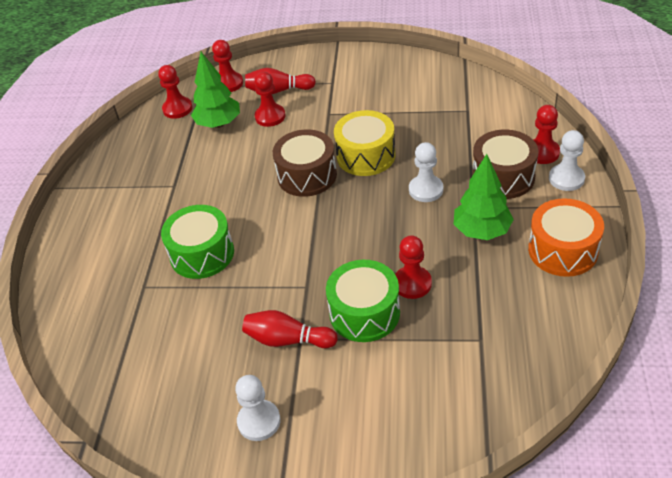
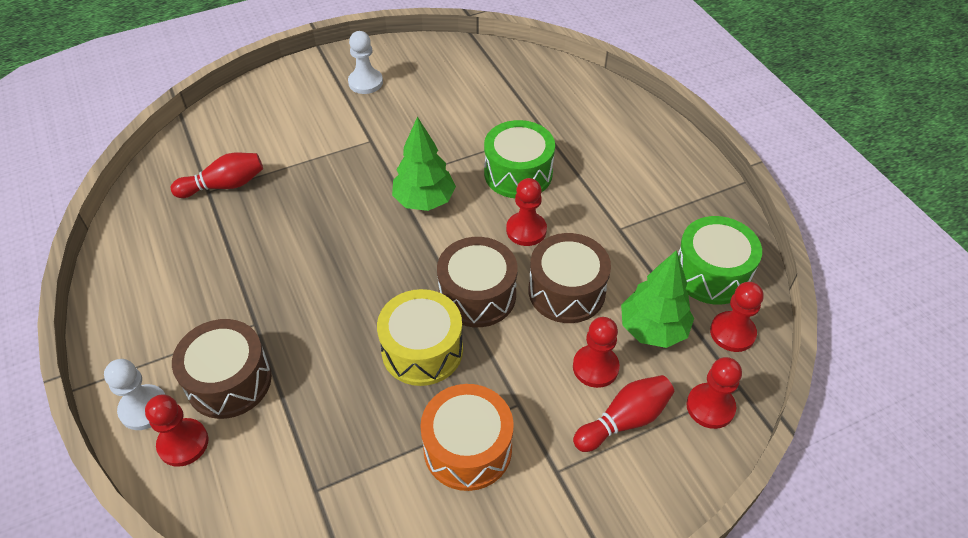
camera: 145 degrees right, 5 degrees up
(248, 159) = (566, 291): none -> brown drum
(287, 340) = (380, 135): red bowling pin -> red bowling pin (224, 185)
(364, 313) = (324, 177): green drum -> green drum (711, 273)
(412, 283) = (291, 216): red pawn -> red pawn (526, 230)
(426, 190) = (321, 327): white pawn -> none
(482, 231) = (236, 296): green tree -> green tree (424, 201)
(562, 250) = (139, 304): orange drum -> orange drum (467, 448)

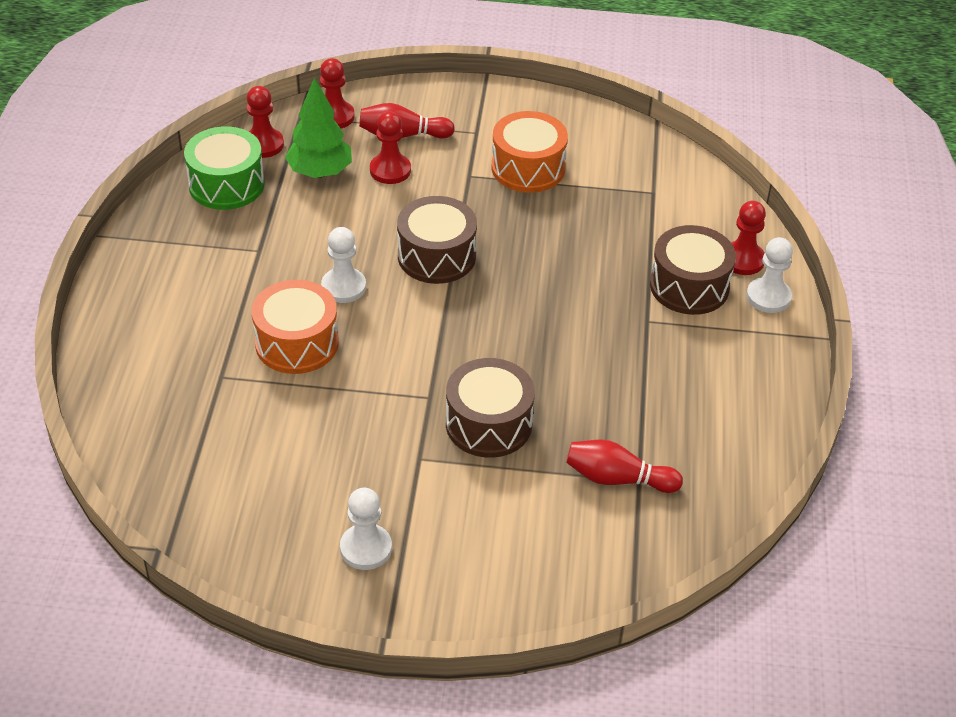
camera: 150 degrees left, 5 degrees down
(422, 350) = (515, 238): yellow drum -> none
(424, 201) = (415, 359): green tree -> none
(518, 173) = (297, 343): green drum -> orange drum
(526, 230) = (343, 287): red pawn -> white pawn
(566, 291) = (359, 225): brown drum -> brown drum (488, 424)

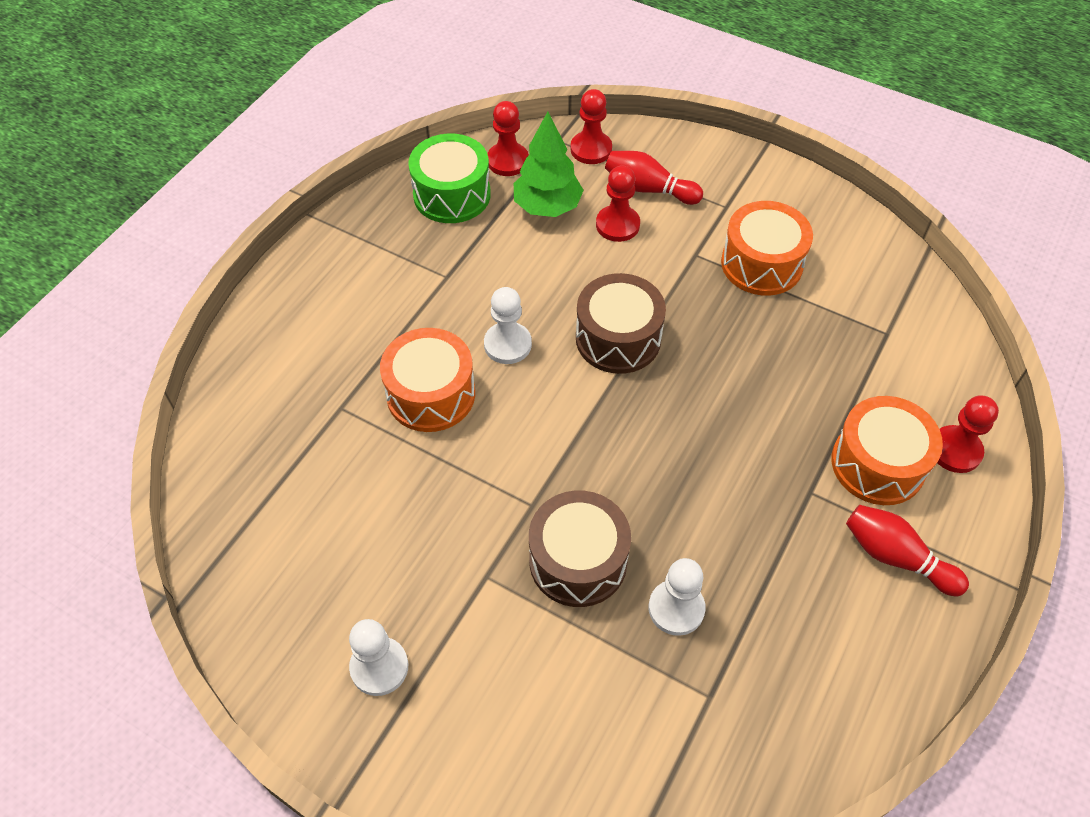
camera: 25 degrees right, 10 degrees up
(617, 479) = (686, 685): red bowling pin -> red bowling pin (896, 557)
(689, 286) = (878, 464): brown drum -> orange drum
(768, 297) = (966, 509): white pawn -> white pawn (676, 608)

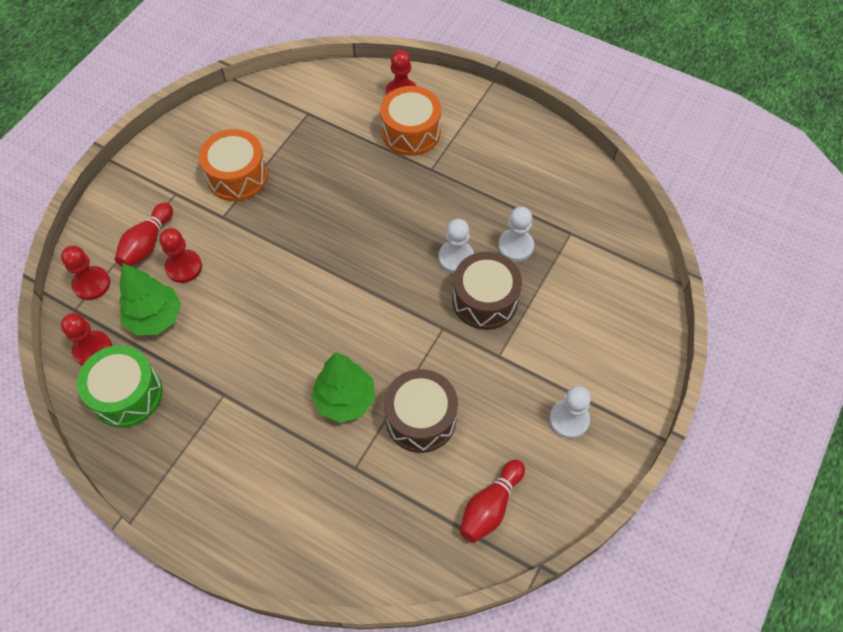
camera: 90 degrees left, 5 degrees up
(431, 394) = (345, 400): orange drum -> green tree
(507, 344) = (300, 346): white pawn -> white pawn (456, 258)
(618, 338) = (300, 271): brown drum -> brown drum (420, 418)
(896, 557) = (475, 132): red bowling pin -> red bowling pin (490, 507)

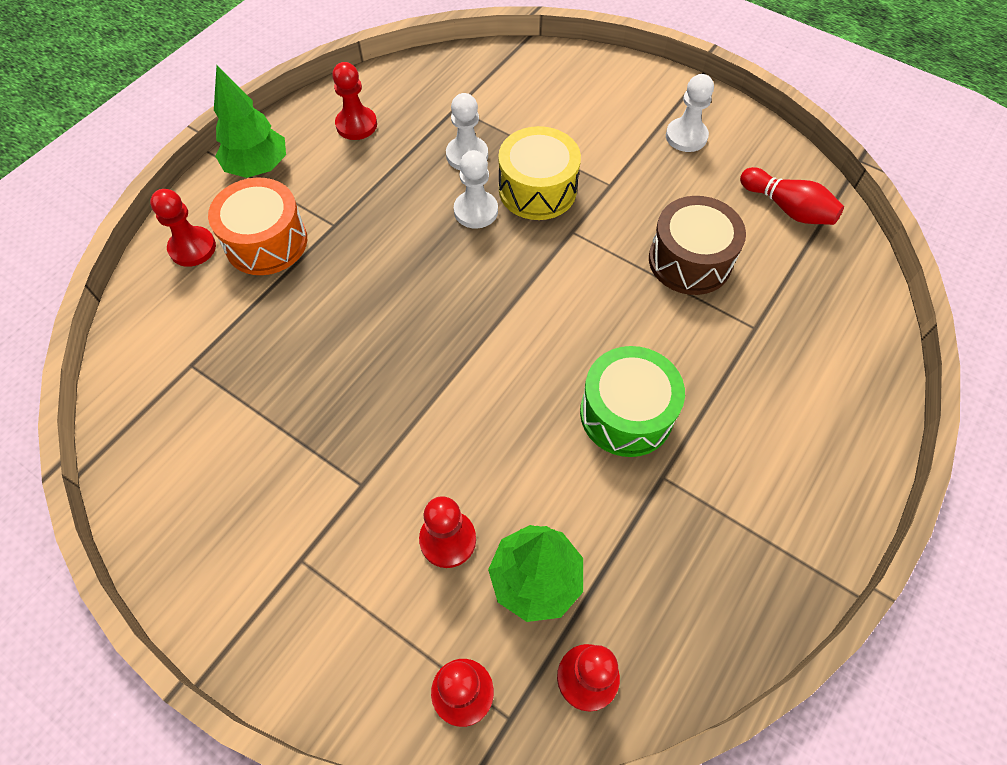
camera: 85 degrees left, 0 degrees up
(127, 394) = (665, 614): green drum -> green drum (626, 413)
(147, 244) = (395, 601): red bowling pin -> none
(237, 176) = (288, 464): orange drum -> none
(345, 400) = (668, 334): green tree -> green tree (258, 167)
(485, 300) = (537, 189): brown drum -> yellow drum
(536, 167) = (356, 125): none -> red pawn

